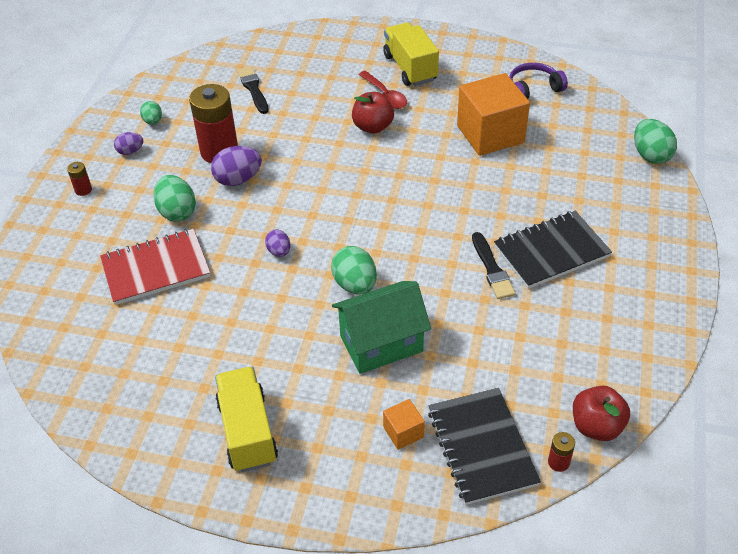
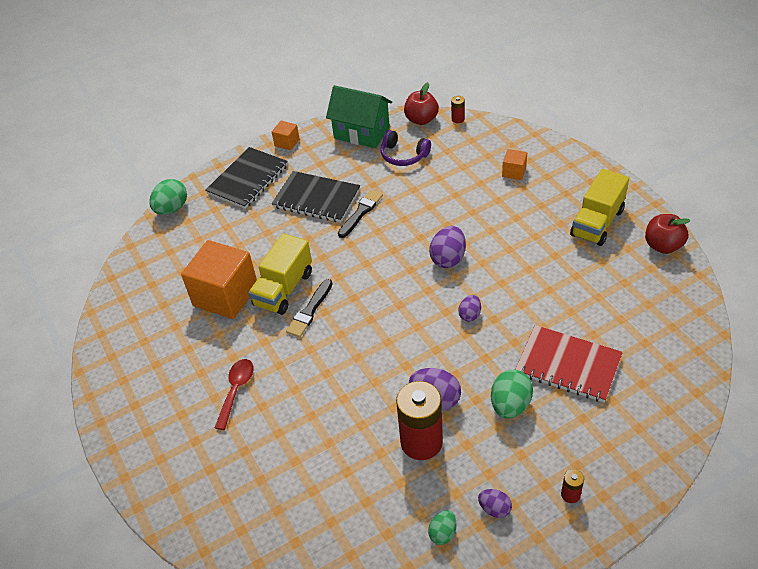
camera: 130 degrees left, 0 degrees up
(253, 89) = (319, 495): black brush -> black brush (310, 311)
(355, 284) = (448, 258): green egg -> purple egg
(373, 127) = (285, 367): red apple -> red apple (663, 246)
(381, 343) = (474, 217): green house -> green house (361, 133)
(410, 68) = (179, 403): yellow truck -> yellow truck (283, 289)
(482, 447) = (484, 144): black notebook -> black notebook (248, 179)
(533, 89) = (142, 308): purple headphones -> purple headphones (403, 155)
(678, 284) = (287, 142): none -> orange cube

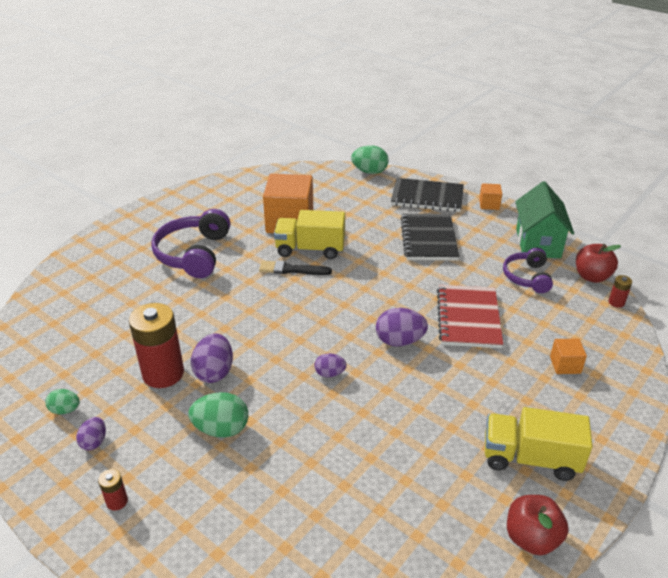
camera: 65 degrees right, 10 degrees down
(236, 390) = (194, 254): red spoon -> purple headphones
(361, 212) = (428, 269): black brush -> none
(568, 365) = (289, 469): red notebook -> red notebook (468, 318)

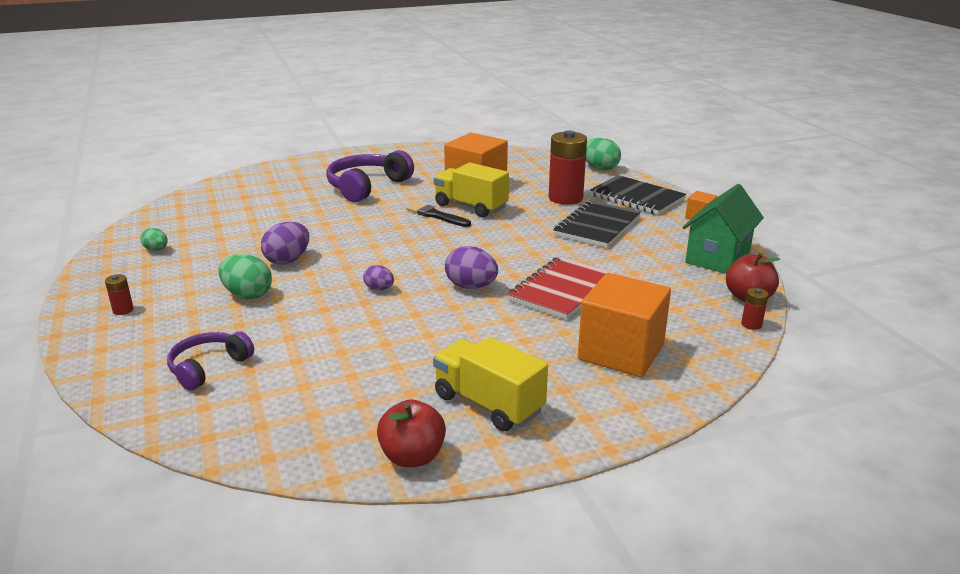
camera: 30 degrees right, 10 degrees down
(94, 442) = (152, 273): purple egg -> none
(163, 373) = (249, 250): red battery -> red battery (565, 198)
(527, 277) = (669, 278): purple headphones -> purple headphones (208, 367)
(565, 365) = (621, 352): orange cube -> orange cube, size x2.20

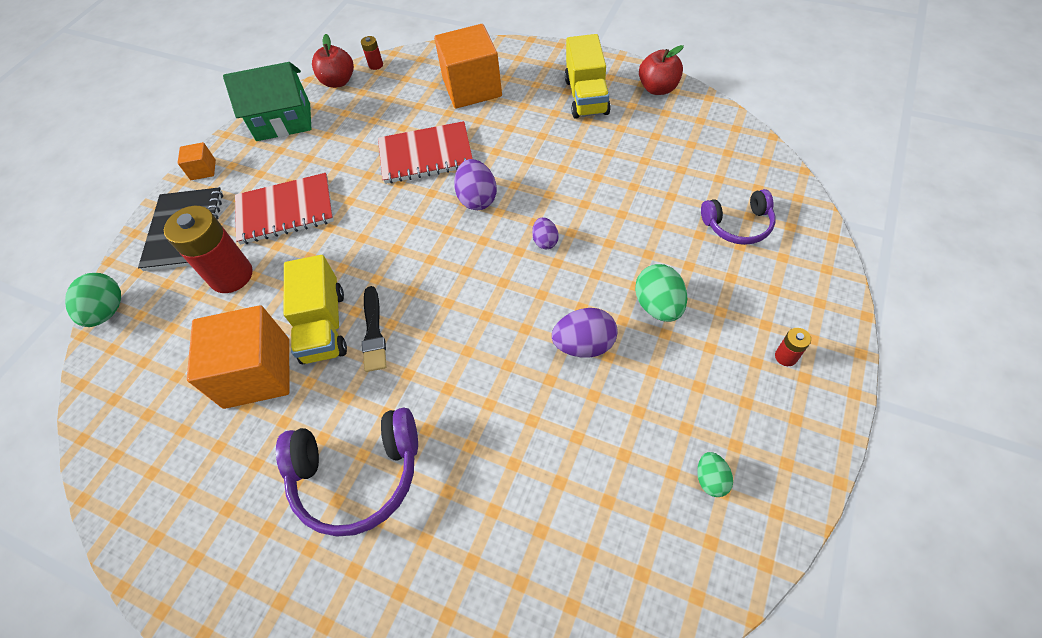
camera: 130 degrees left, 30 degrees up
(597, 226) = (285, 211): black notebook -> red notebook

